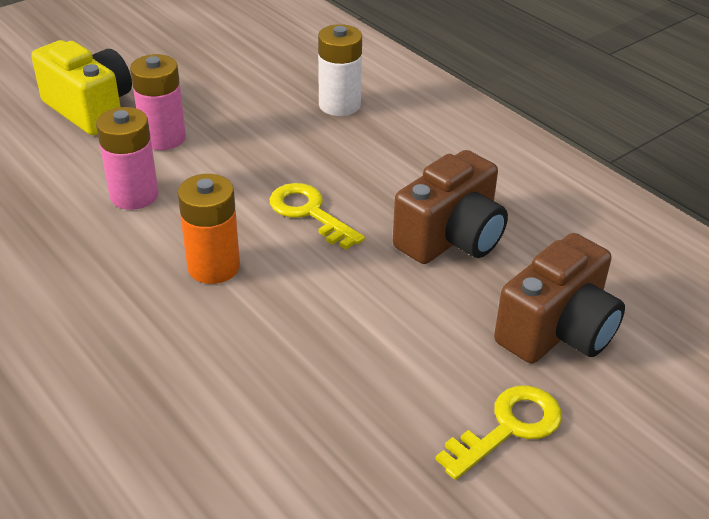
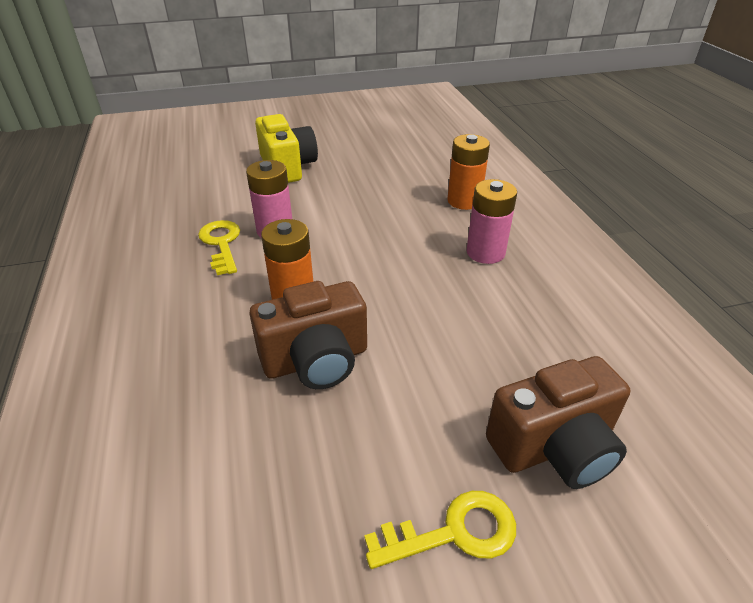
camera: 25 degrees right, 0 degrees up
(163, 138) = (321, 196): pink battery -> pink battery (485, 252)
(309, 213) = (391, 275): yellow key -> yellow key (221, 243)
(339, 105) = (464, 201): white battery -> orange battery
(451, 238) = (497, 328): brown camera -> brown camera (316, 360)

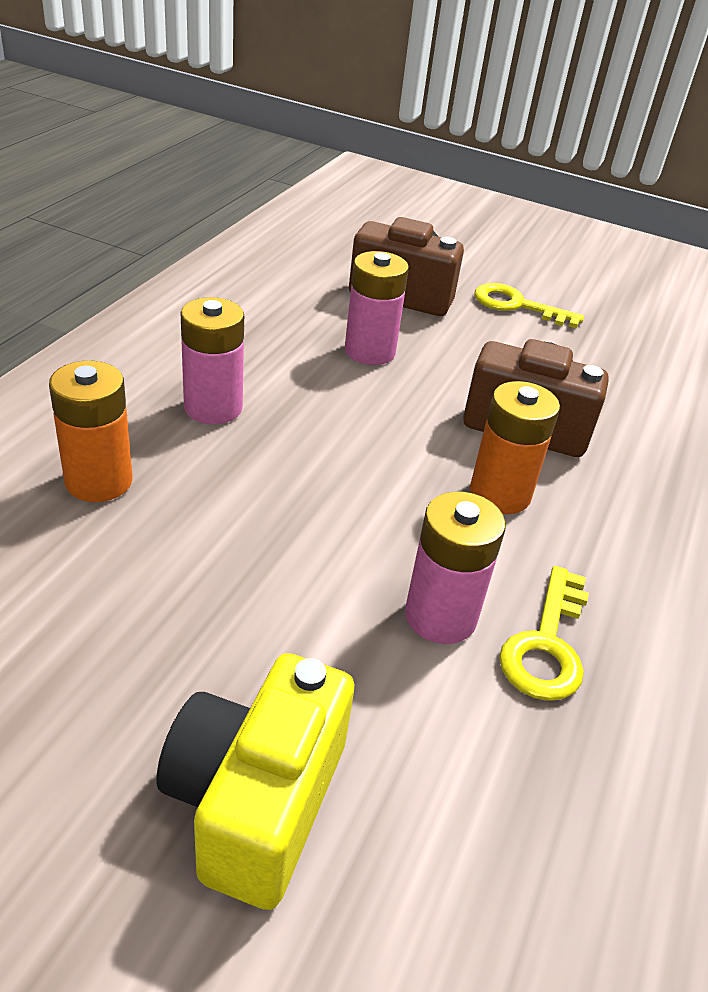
camera: 145 degrees left, 0 degrees up
(479, 350) = (370, 351): none -> pink battery

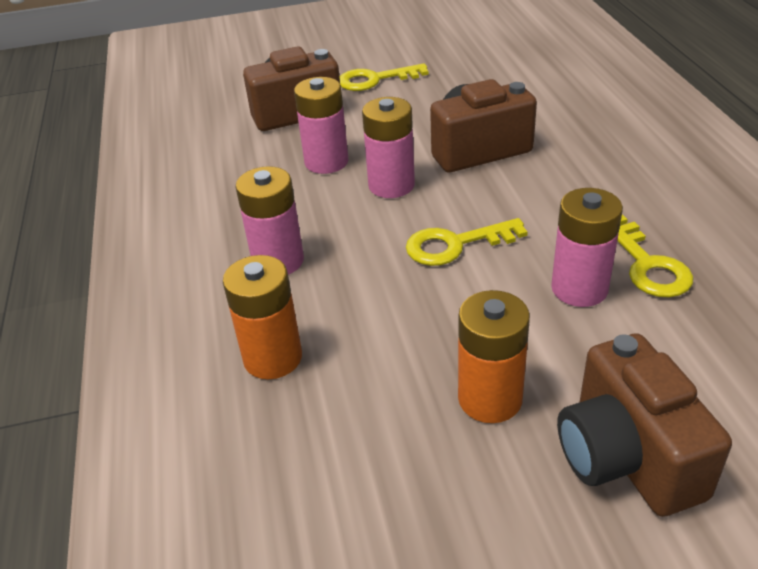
camera: 30 degrees left, 0 degrees up
(255, 801) = (626, 457): yellow camera -> brown camera
(380, 494) = (455, 245): none -> yellow key
(398, 406) = (391, 185): none -> pink battery
(500, 494) = (517, 200): orange battery -> orange battery (490, 399)

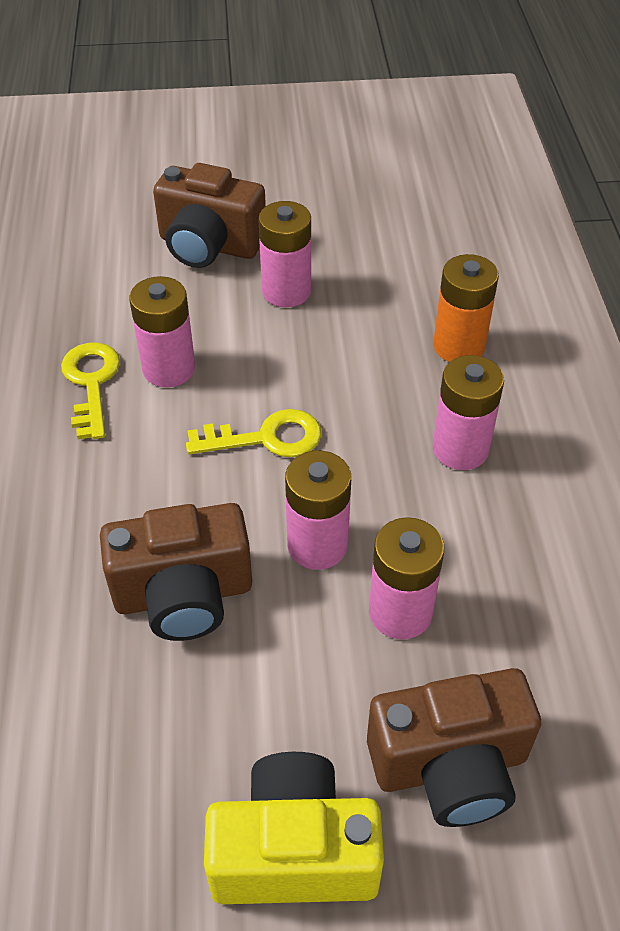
camera: 175 degrees left, 10 degrees up
(375, 80) = (294, 851): yellow key -> yellow camera
(490, 399) = (286, 291): orange battery -> pink battery
(626, 457) = (209, 245): brown camera -> brown camera turned 120 degrees clockwise

